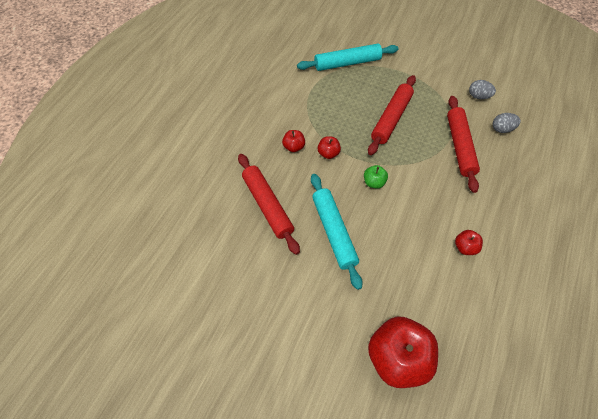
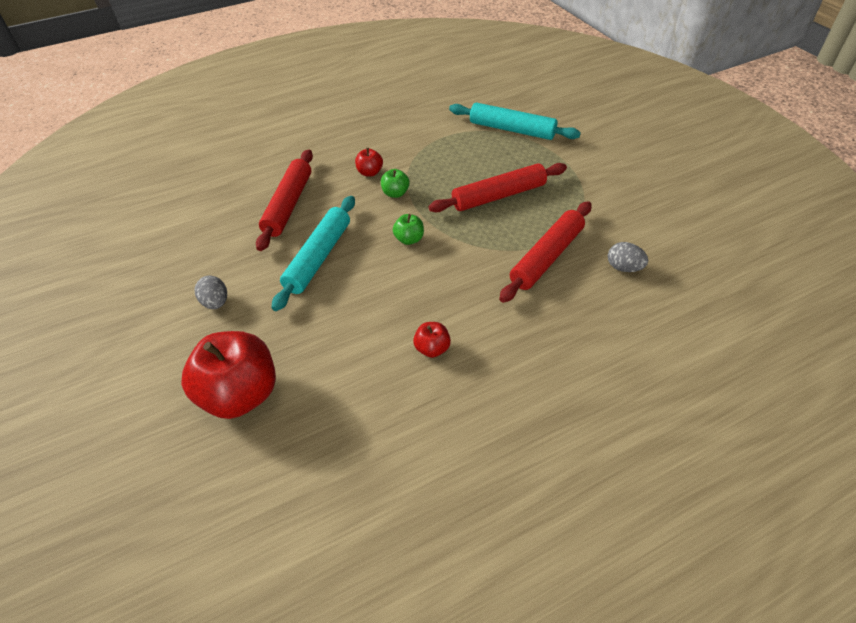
camera: 40 degrees right, 10 degrees down
(328, 153) = (395, 193): red apple -> green apple
(478, 96) = (632, 223): grey egg -> grey egg (216, 302)

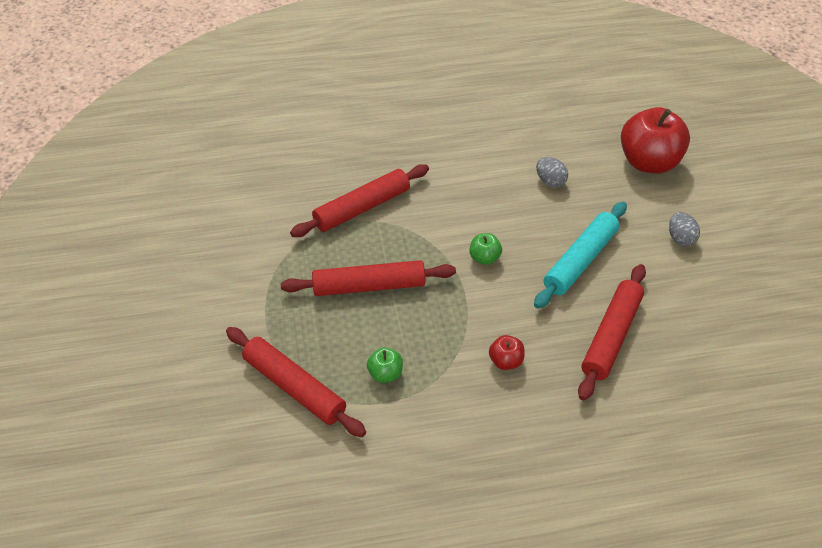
camera: 165 degrees left, 0 degrees up
(395, 193) = (482, 320): green apple -> green apple (385, 374)
(432, 349) = (495, 160): red apple -> none
(512, 129) = (294, 387): turquoise rolling pin -> red rolling pin
(623, 268) = (302, 183): grey egg -> grey egg (550, 181)

